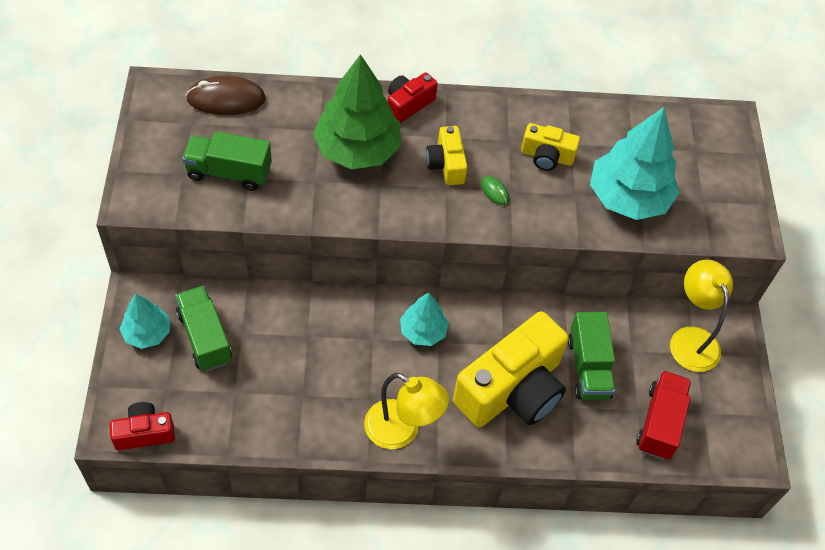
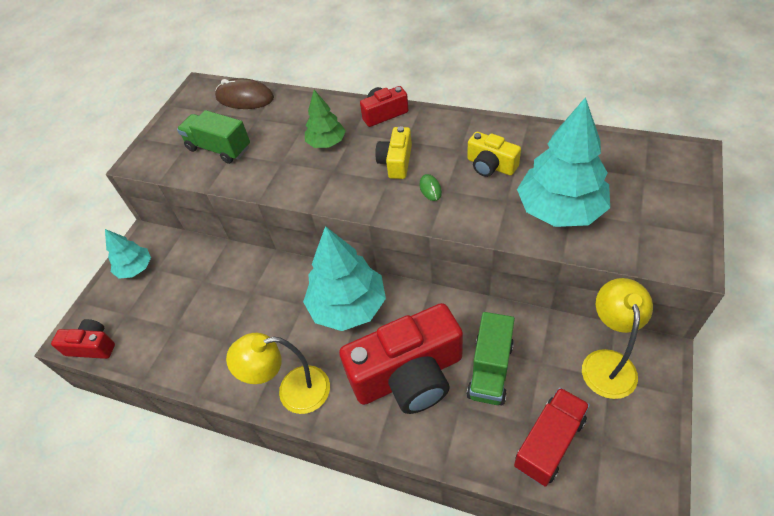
camera: 30 degrees right, 5 degrees down
(205, 337) = (174, 279): green truck -> none
(357, 150) = (326, 143): green tree -> green tree, size x0.55
(402, 431) = (293, 392): yellow lamp -> yellow lamp turned 120 degrees clockwise
(423, 331) = (348, 306): turquoise tree -> turquoise tree, size x1.82
(512, 389) = (408, 375): yellow camera -> red camera

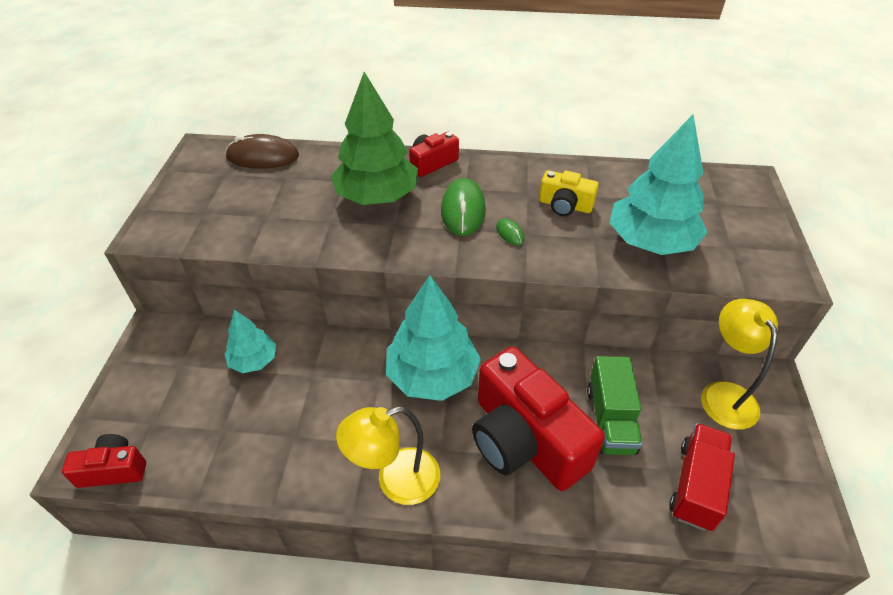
camera: 20 degrees left, 5 degrees down
(135, 268) = (151, 367): turquoise tree -> turquoise tree (254, 360)
(219, 148) = (248, 212): green truck -> none
(326, 143) = (377, 197): green tree -> green tree, size x1.82
(396, 162) = (463, 210): yellow camera -> green mouse
(408, 375) = (524, 440): red camera -> red camera turned 90 degrees clockwise

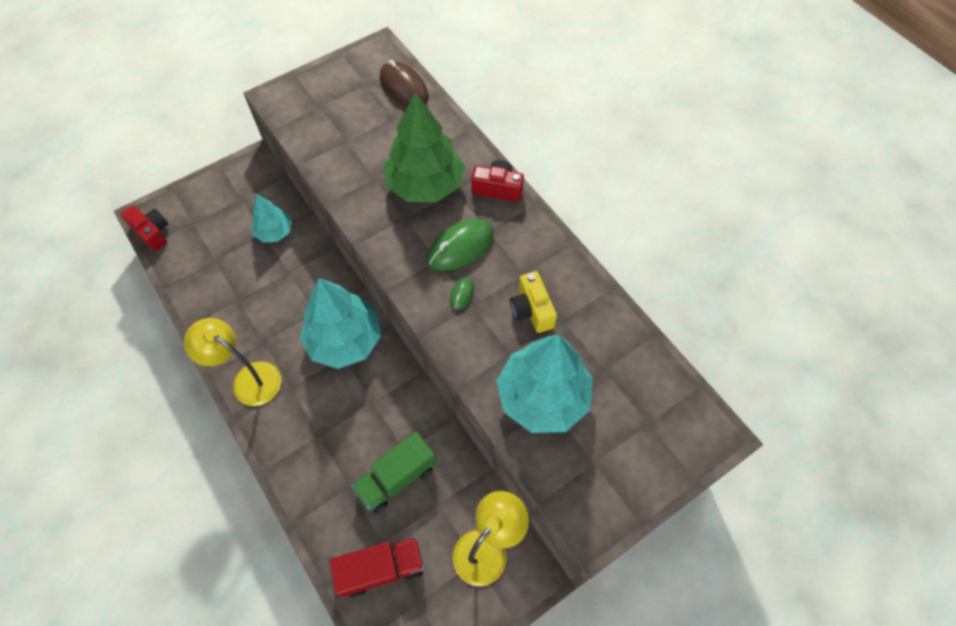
camera: 50 degrees right, 15 degrees up
(524, 440) = (335, 433): red camera -> none

